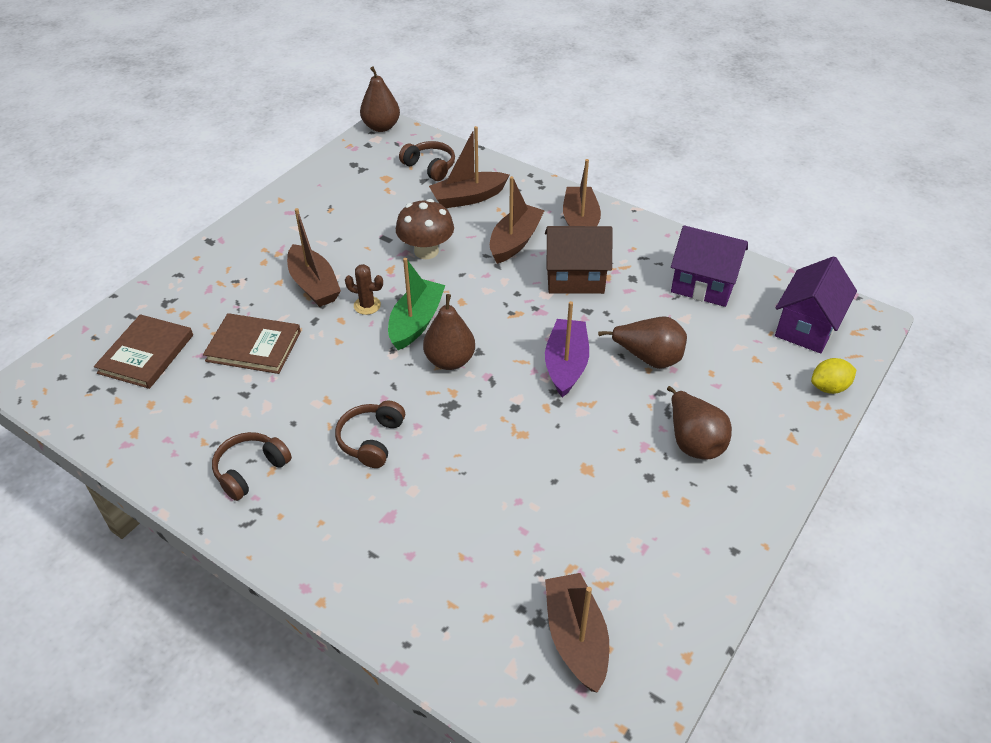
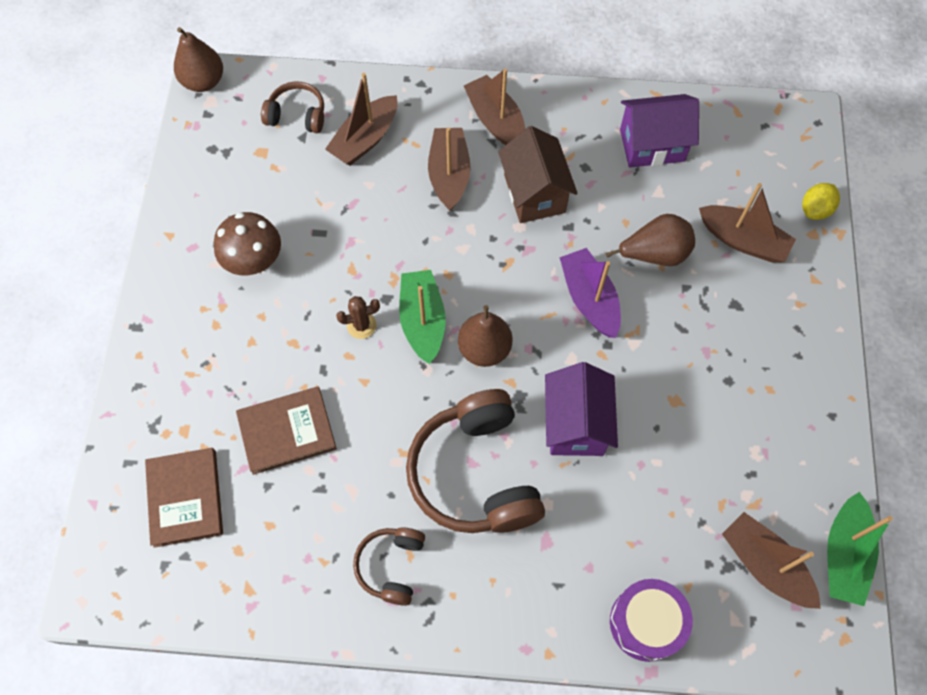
camera: 30 degrees left, 20 degrees up
(314, 285) = (290, 328): brown boat -> brown boat (743, 240)
(371, 440) = (476, 473): brown headphones -> brown headphones, size x1.93
(426, 251) = (371, 229): brown mushroom -> brown mushroom (254, 261)
(426, 625) = (646, 623): none -> purple drum
(575, 278) = (534, 193): brown house -> brown house turned 75 degrees counterclockwise
(664, 672) = (844, 554): none -> green boat
(693, 441) = (742, 325): brown pear -> none
(806, 327) = (763, 151): purple house -> purple house (575, 424)

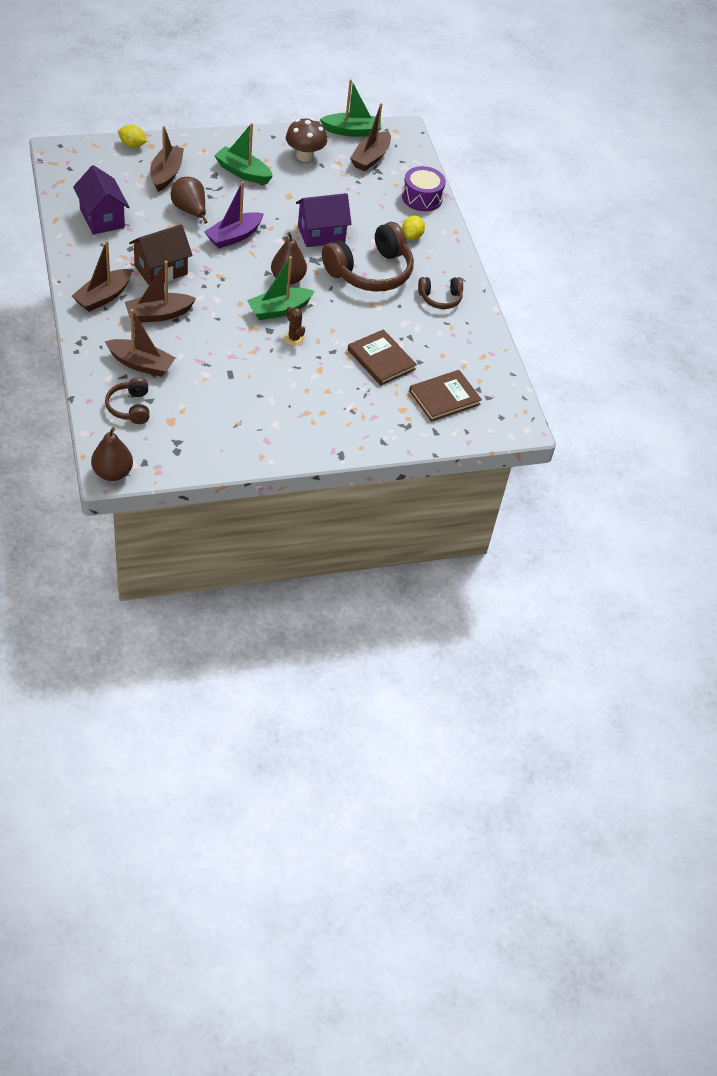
camera: 115 degrees left, 15 degrees down
(254, 261) = (266, 403): brown mushroom -> brown mushroom (304, 156)
(548, 570) = (412, 236): none -> yellow lemon
(739, 346) = (243, 172): none -> green boat

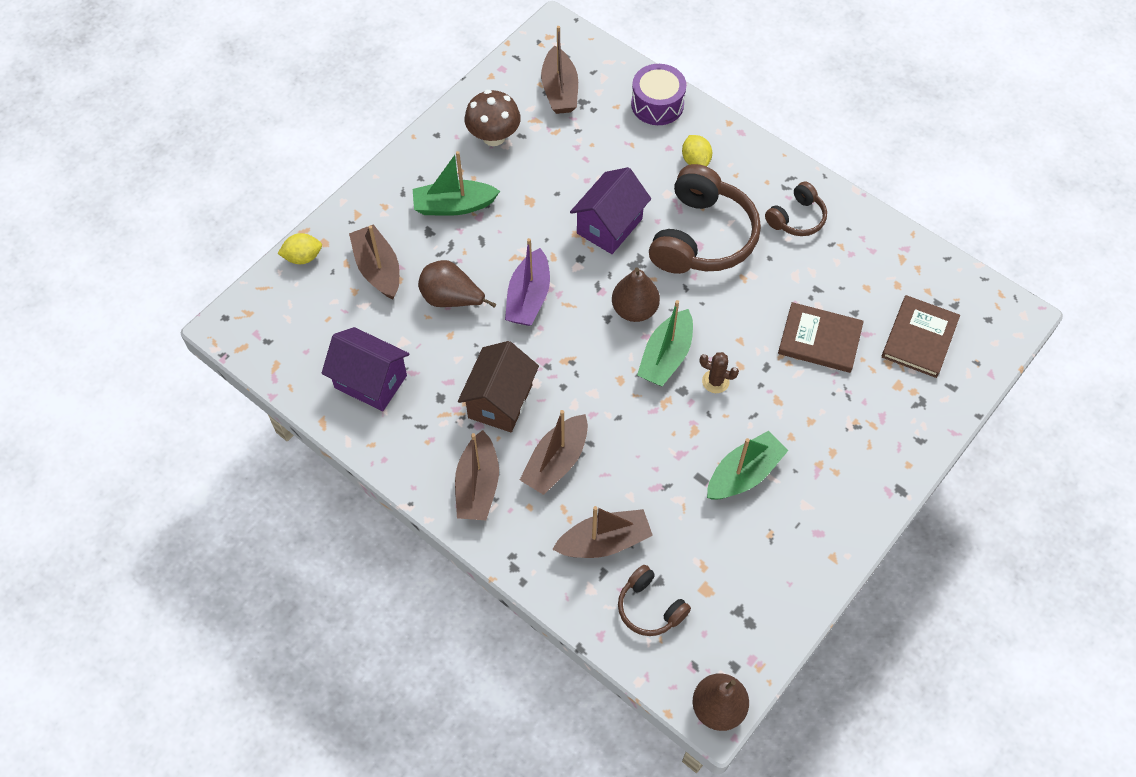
camera: 30 degrees left, 10 degrees up
(352, 131) = (508, 69): green boat -> green boat (744, 474)

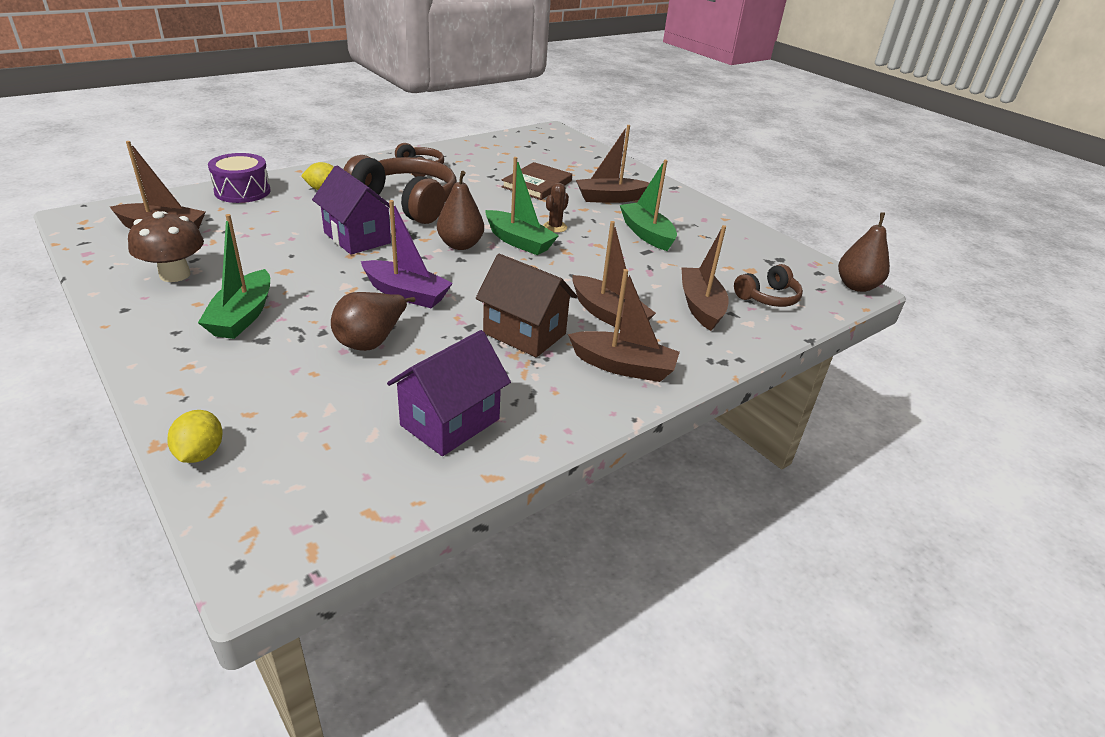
camera: 80 degrees left, 25 degrees down
(378, 269) = (282, 387): brown boat -> brown boat (610, 198)
(919, 338) = (554, 156): brown book -> none

